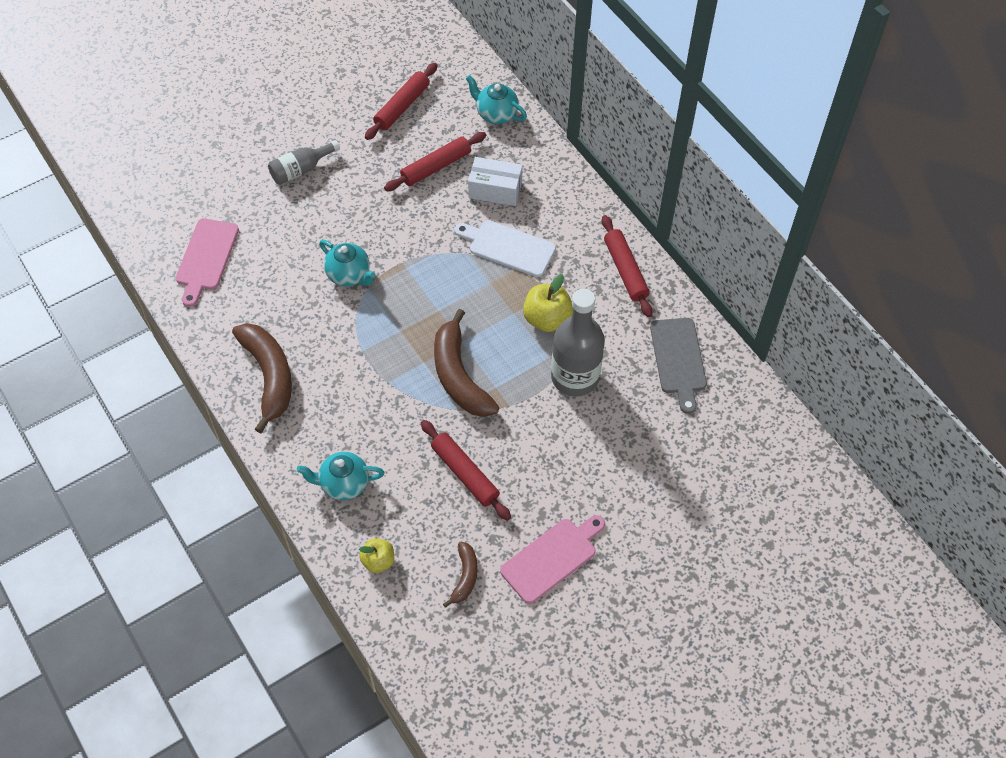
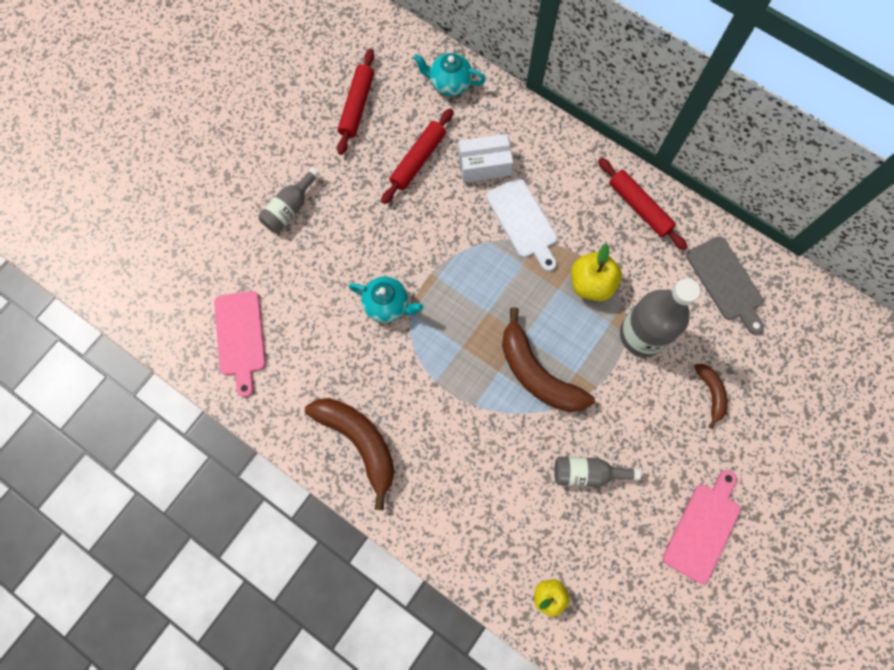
camera: 20 degrees left, 15 degrees up
(343, 484) = (481, 528): turquoise teapot -> none
(465, 473) = (587, 473): red rolling pin -> grey bottle
(465, 577) = (634, 579): brown banana -> brown banana (711, 393)
(508, 247) = (523, 221): white cutting board -> white cutting board turned 120 degrees counterclockwise

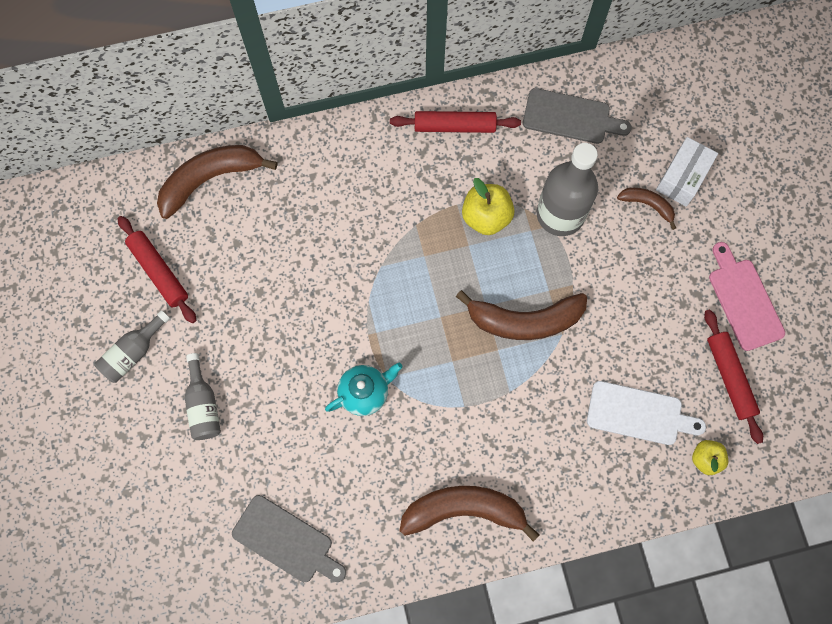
camera: 50 degrees left, 0 degrees up
(240, 337) = (286, 541): pink cutting board -> grey cutting board
(418, 160) = (257, 262): red rolling pin -> red rolling pin (729, 377)
(449, 84) = (210, 179): turquoise teapot -> brown banana
(484, 165) = (310, 213): white box -> white box (682, 177)
(523, 221) = (387, 224): white cutting board -> white cutting board (639, 414)
(587, 473) = (635, 349): grey bottle -> grey bottle (133, 352)

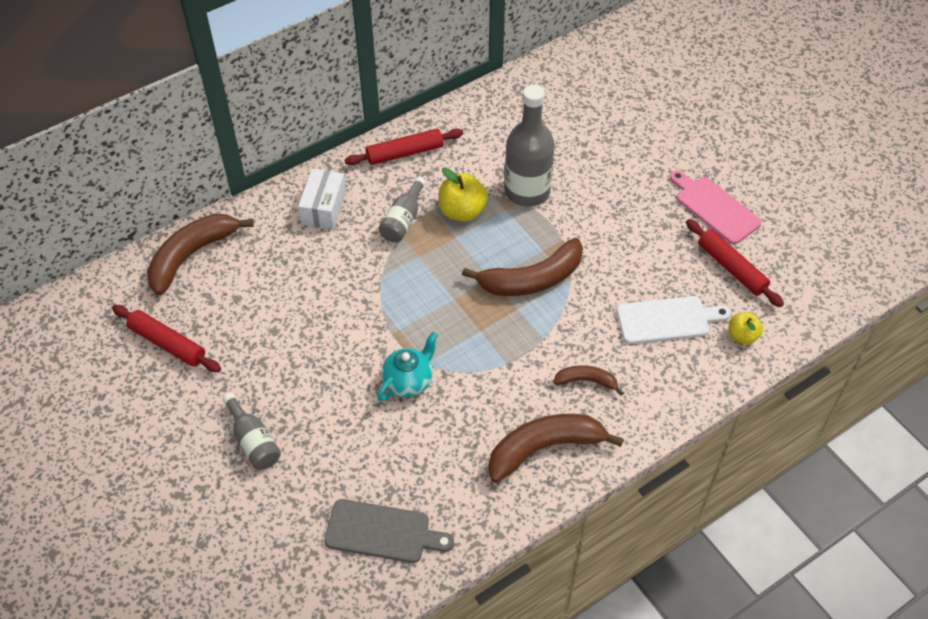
camera: 20 degrees left, 20 degrees down
(133, 352) = (165, 418): grey bottle -> grey bottle (403, 220)
(570, 117) = (504, 119): grey cutting board -> none
(647, 205) = (599, 163): brown banana -> brown banana (586, 381)
(682, 177) = (619, 135): white box -> white box (324, 208)

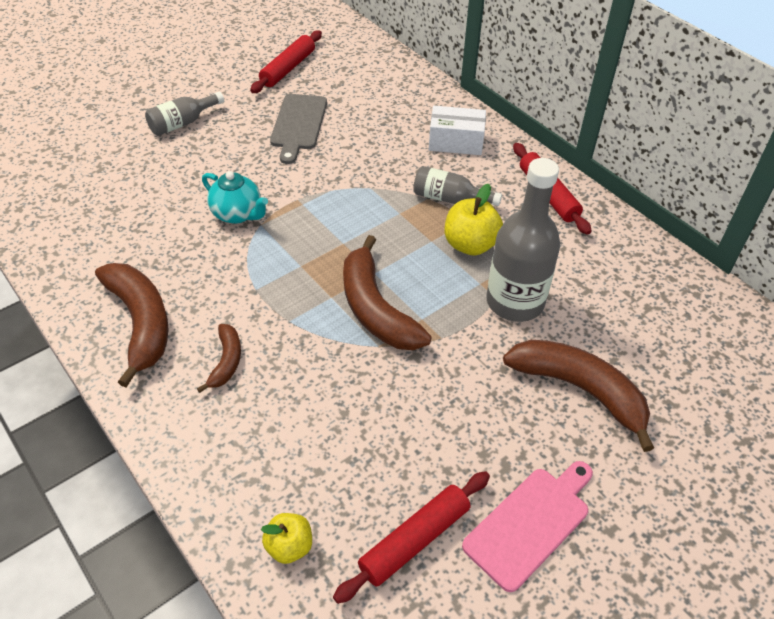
camera: 85 degrees right, 5 degrees down
(191, 255) = (385, 70): brown banana -> brown banana (580, 390)
(382, 532) = (71, 206): grey cutting board -> grey cutting board (298, 125)
(667, 320) = (317, 451): white cutting board -> none

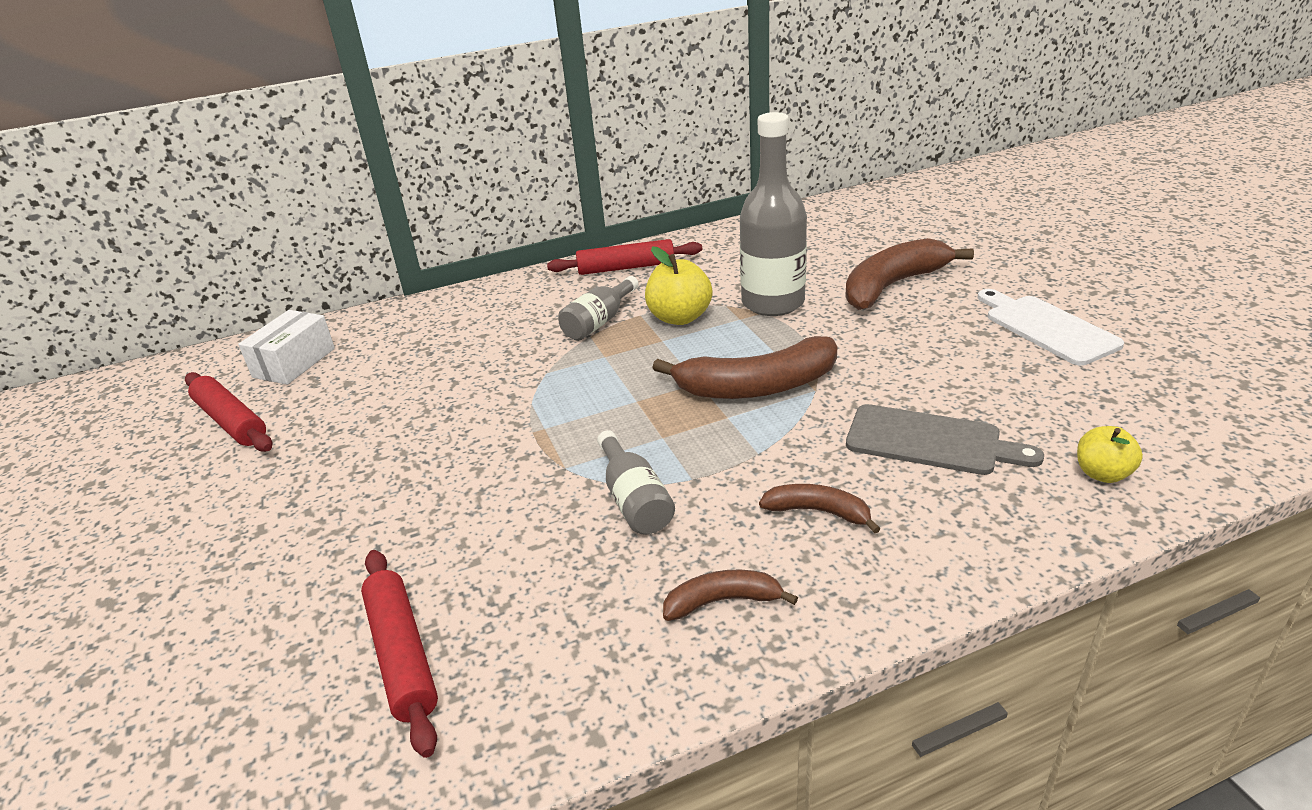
camera: 70 degrees left, 15 degrees down
(141, 323) = (722, 601): brown banana -> brown banana, size x0.52
(183, 123) = (263, 542): grey bottle -> grey bottle (634, 500)
(238, 214) = (531, 488): turquoise teapot -> none
(298, 125) = (374, 420): grey cutting board -> grey cutting board (930, 441)
(415, 540) = (1077, 391): red rolling pin -> red rolling pin (402, 655)
(456, 142) = (505, 308): white box -> white box (294, 363)
(530, 523) = (1046, 327): pink cutting board -> white cutting board

